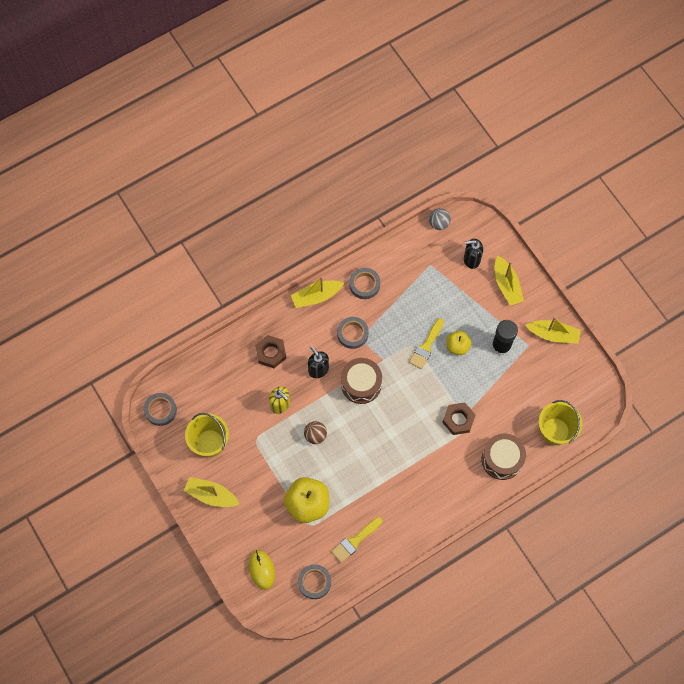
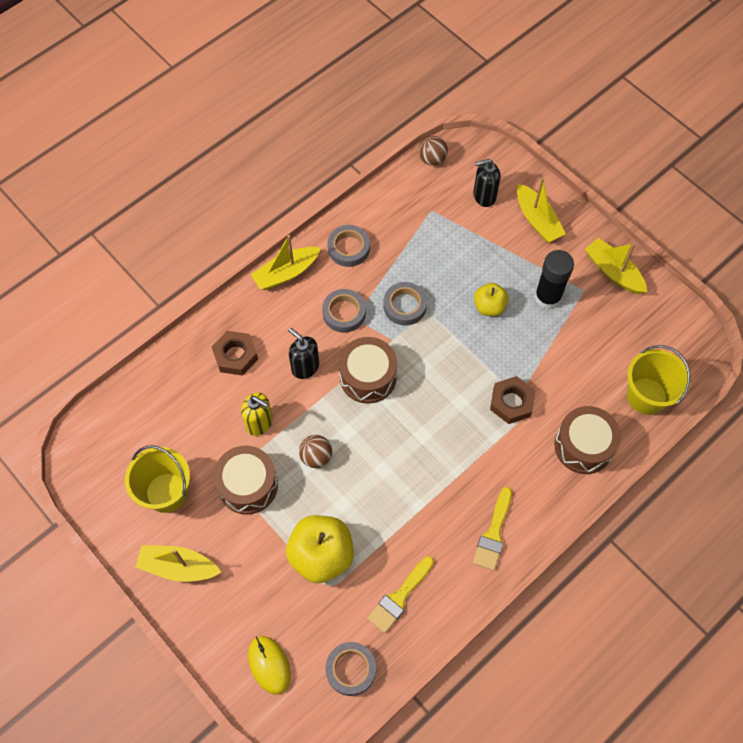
camera: 10 degrees left, 5 degrees down
(160, 410) = (89, 458): grey tape -> grey tape (405, 306)
(265, 447) = (248, 485): none -> brown drum
(426, 346) = (447, 313): yellow brush -> yellow brush (493, 533)
(439, 223) = (432, 159): grey ball -> brown ball
(553, 334) = (613, 272): yellow boat -> yellow boat turned 135 degrees counterclockwise

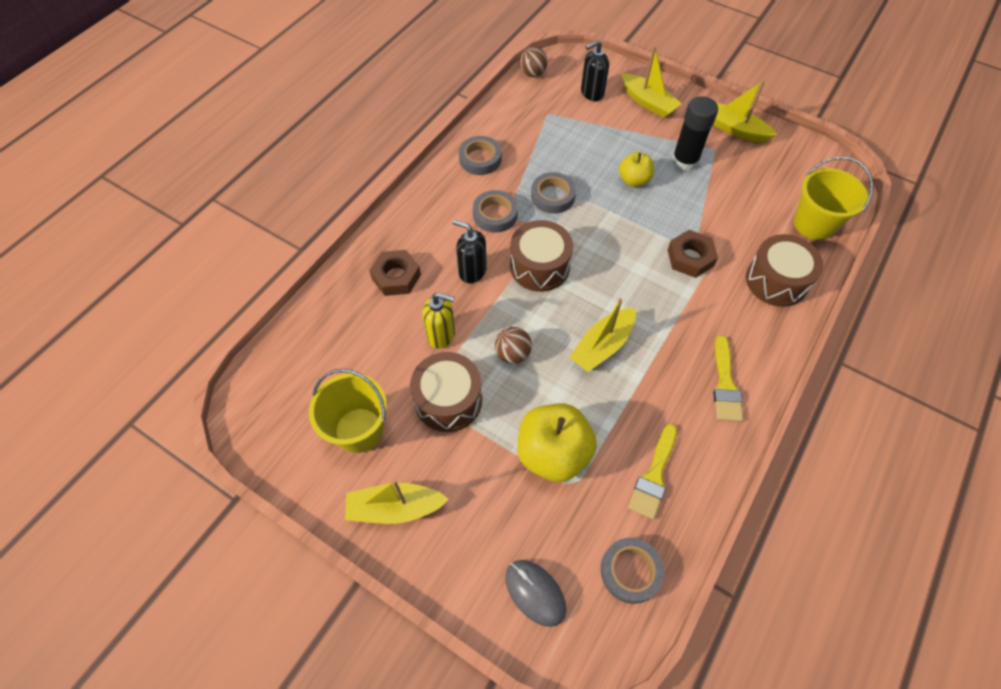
camera: 15 degrees left, 5 degrees down
(269, 665) = (535, 592): yellow mouse -> grey mouse
(286, 273) = (425, 192): yellow boat -> yellow boat (602, 346)

